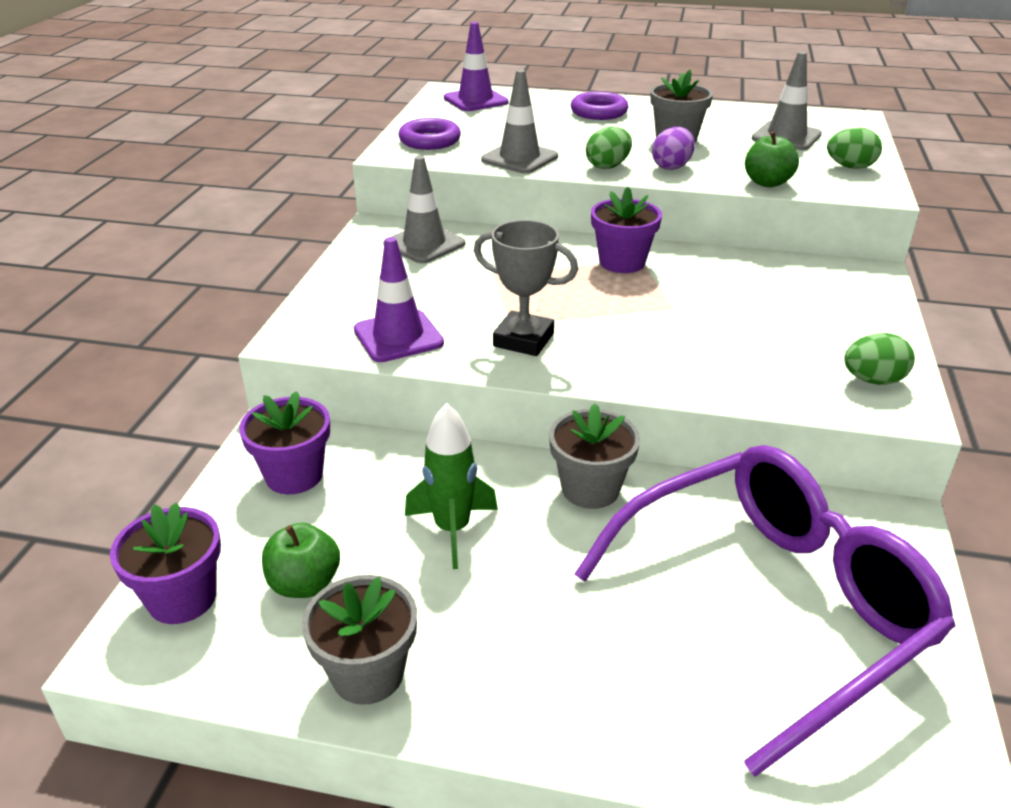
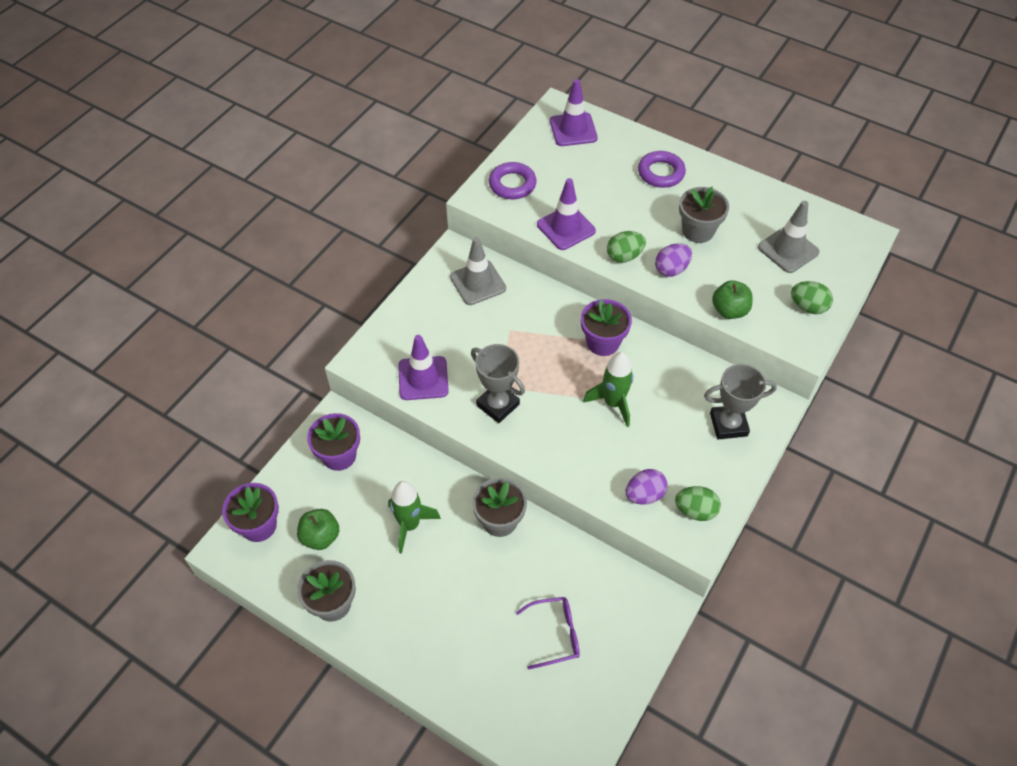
camera: 20 degrees right, 20 degrees up
(519, 158) = (566, 228): grey traffic cone -> purple traffic cone
(678, 308) = (613, 403): none -> green rocket
(773, 604) = (555, 634): purple glasses -> purple glasses, size x0.40
(793, 381) = (644, 495): none -> purple egg
(836, 297) = (728, 424): none -> grey trophy

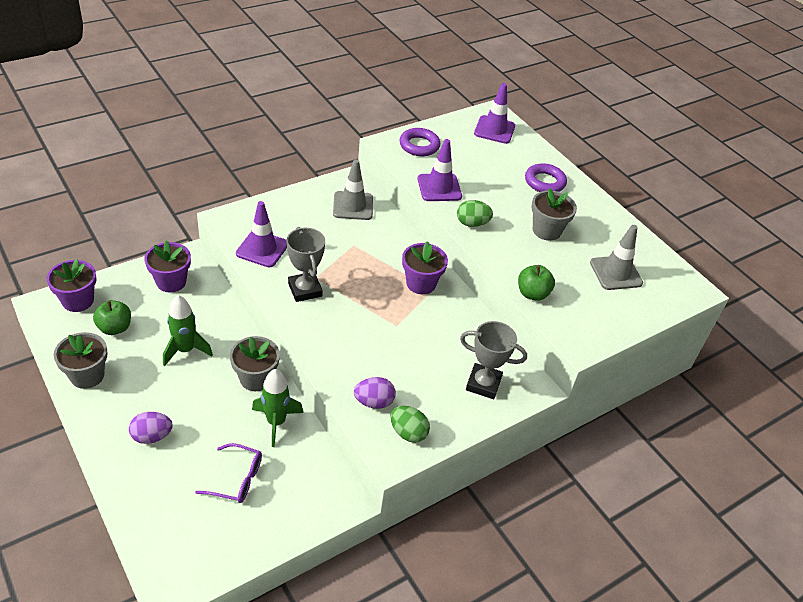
camera: 20 degrees right, 10 degrees down
(613, 403) = (397, 327): green rocket -> green rocket (276, 422)
(671, 269) = (504, 247): purple egg -> purple egg (152, 436)
(808, 307) = (604, 319): green egg -> none

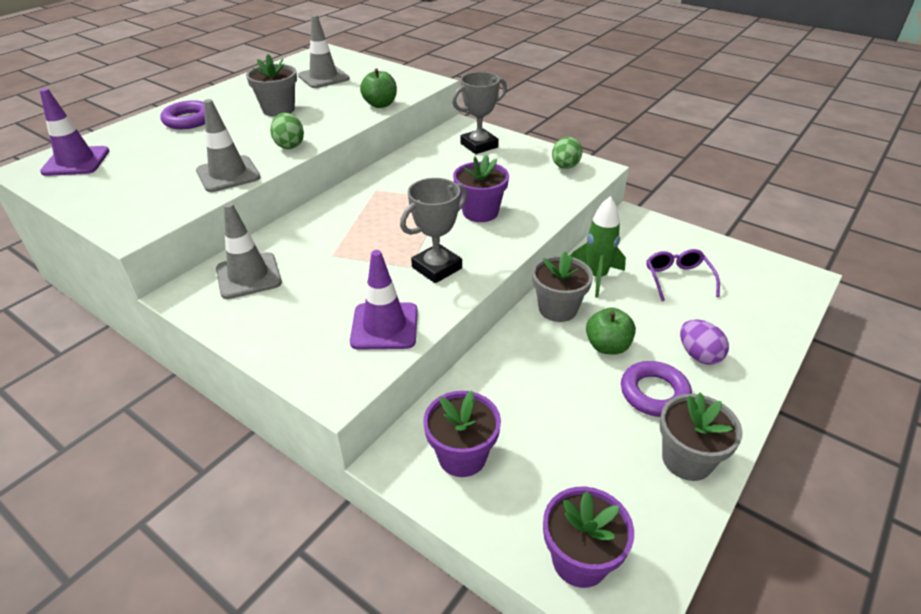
camera: 105 degrees left, 5 degrees down
(115, 328) = (592, 476): green apple -> green apple (607, 346)
(185, 350) = (567, 382): green rocket -> none
(374, 402) = (550, 188): purple egg -> none
(419, 146) = (130, 205): purple ring -> purple ring (654, 393)
(421, 283) = (371, 197): purple flower pot -> purple flower pot (480, 212)
(439, 188) = (228, 174): purple traffic cone -> grey traffic cone
(483, 384) = (479, 145): grey trophy -> grey trophy turned 60 degrees clockwise

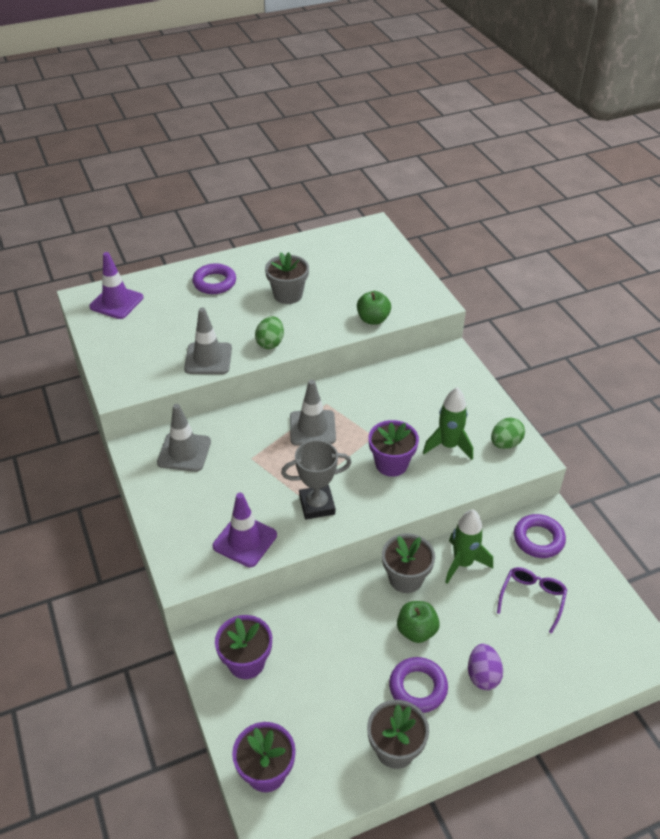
camera: 30 degrees right, 5 degrees up
(323, 77) = (350, 264): grey traffic cone -> grey traffic cone (312, 428)
(479, 145) = (449, 386): grey trophy -> none
(519, 183) = (448, 446): none -> green rocket
(639, 236) = (538, 539): none -> purple ring

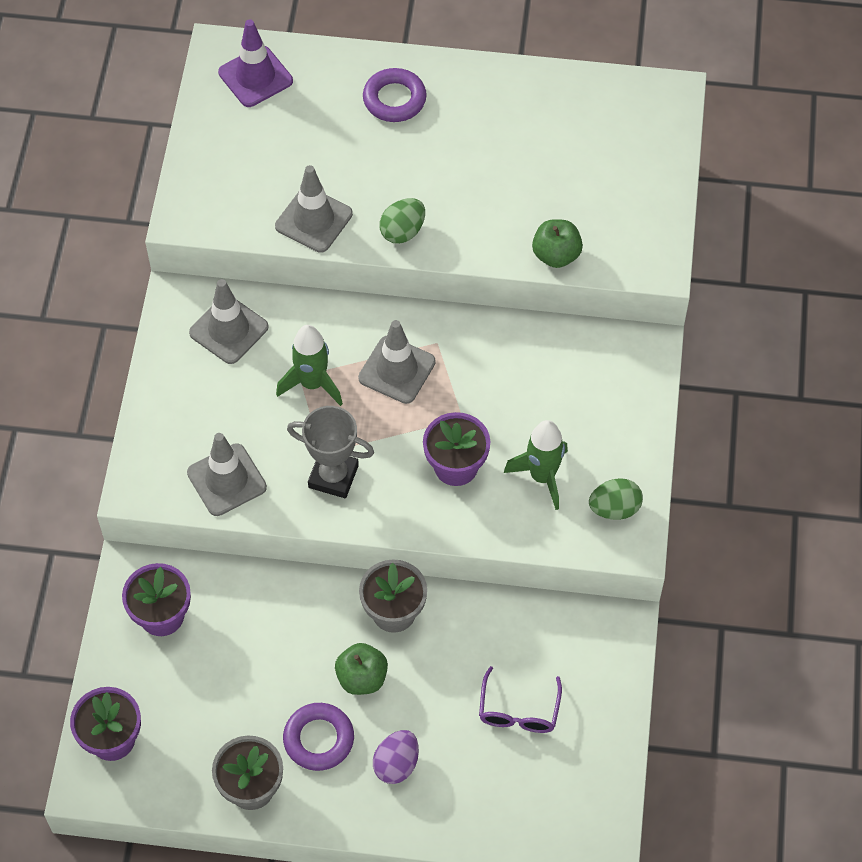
camera: 30 degrees right, 15 degrees up
(245, 540) = (226, 480): purple traffic cone -> grey traffic cone
(288, 295) = (474, 163): grey flower pot -> none
(463, 563) = (472, 628): green rocket -> green rocket (312, 384)
(532, 598) = (518, 711): purple glasses -> purple glasses turned 135 degrees clockwise
(538, 539) = (583, 646): purple ring -> none

